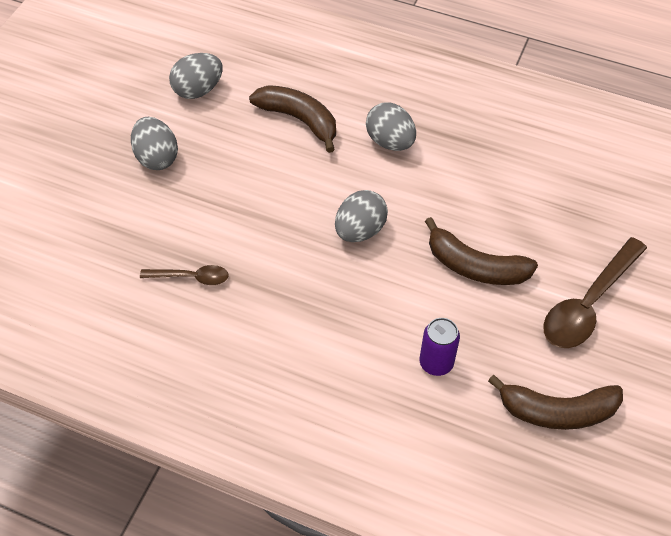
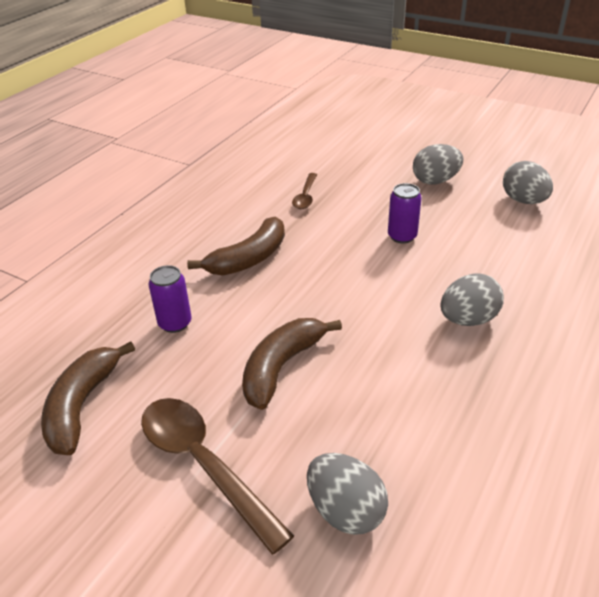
camera: 100 degrees right, 15 degrees down
(269, 186) = (402, 236): none -> purple can
(299, 120) = (493, 257): brown banana -> brown banana (249, 258)
(359, 231) = (342, 287): grey egg -> grey egg (345, 511)

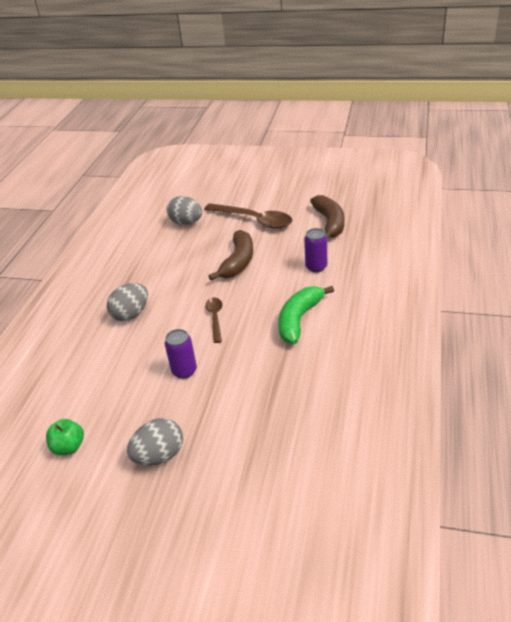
camera: 165 degrees right, 0 degrees up
(249, 258) = (299, 319): brown banana -> green banana
(305, 196) = (287, 396): brown spoon -> brown spoon (215, 318)
(523, 201) = (69, 447): grey egg -> green apple

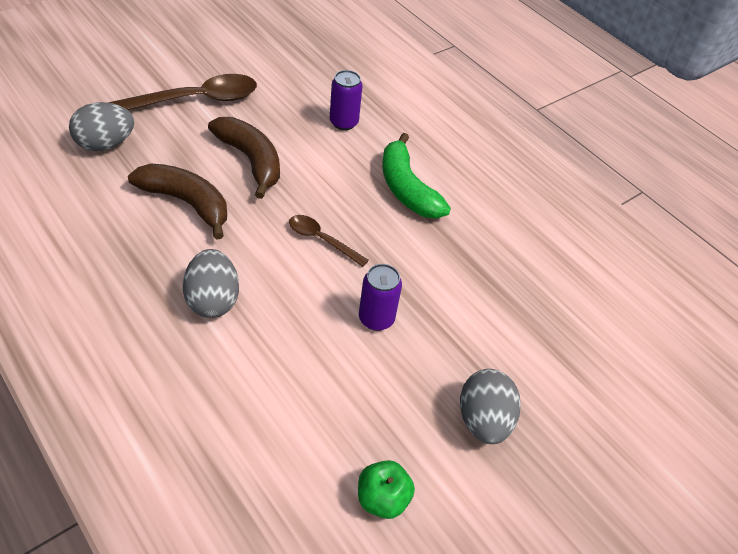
camera: 60 degrees left, 10 degrees up
(329, 223) = (288, 66): brown banana -> brown banana (186, 203)

